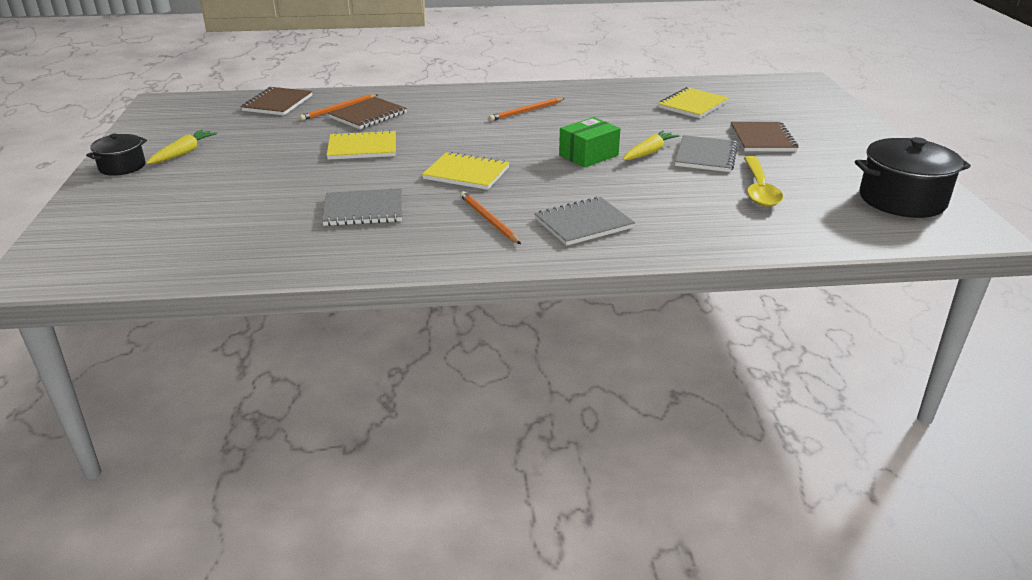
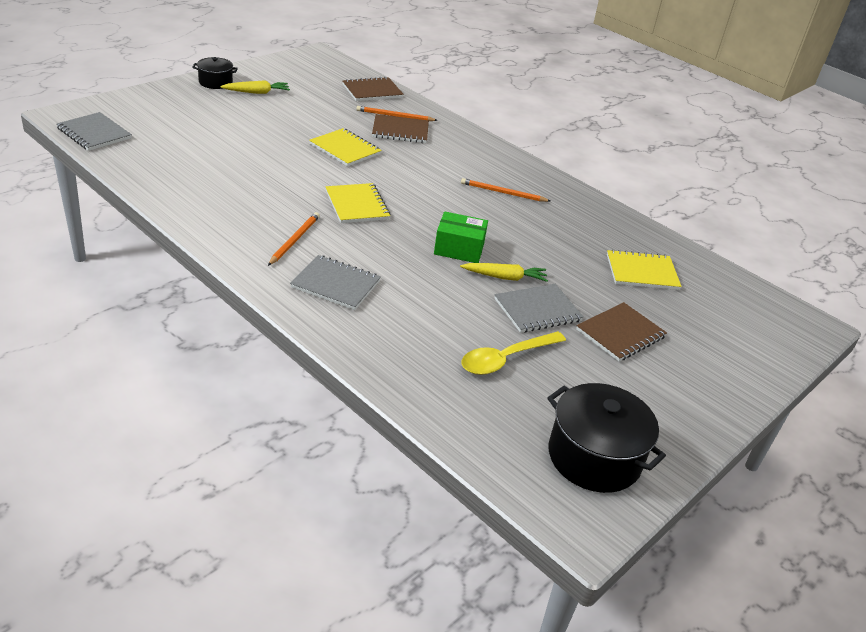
camera: 45 degrees right, 5 degrees up
(363, 210) = (253, 185): grey notebook -> grey notebook (94, 133)

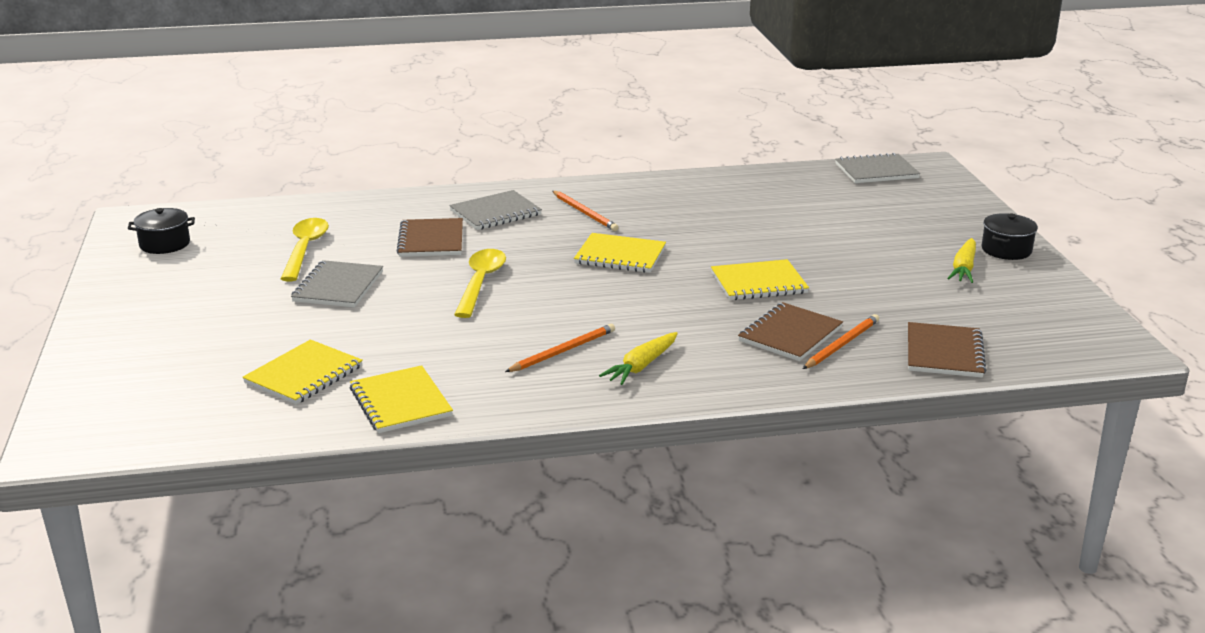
camera: 130 degrees right, 10 degrees down
(459, 249) = (480, 283): green box -> yellow spoon
(504, 277) = (405, 289): yellow carrot -> yellow carrot (641, 366)
(594, 457) = (164, 244): black pot -> black pot, size x0.58
(616, 227) = (401, 402): none -> yellow notebook
(620, 333) = (247, 314): brown notebook -> brown notebook (431, 240)

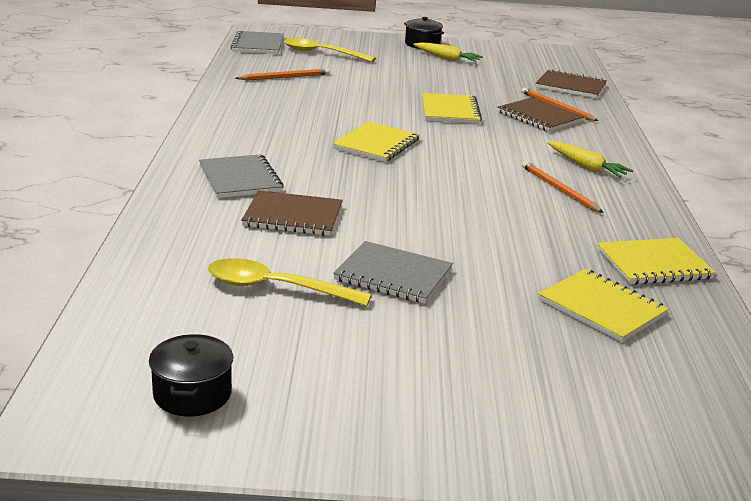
camera: 80 degrees left, 0 degrees up
(480, 283) = (411, 205): yellow spoon -> yellow spoon (321, 53)
(584, 213) = (270, 143): orange pencil -> orange pencil (285, 77)

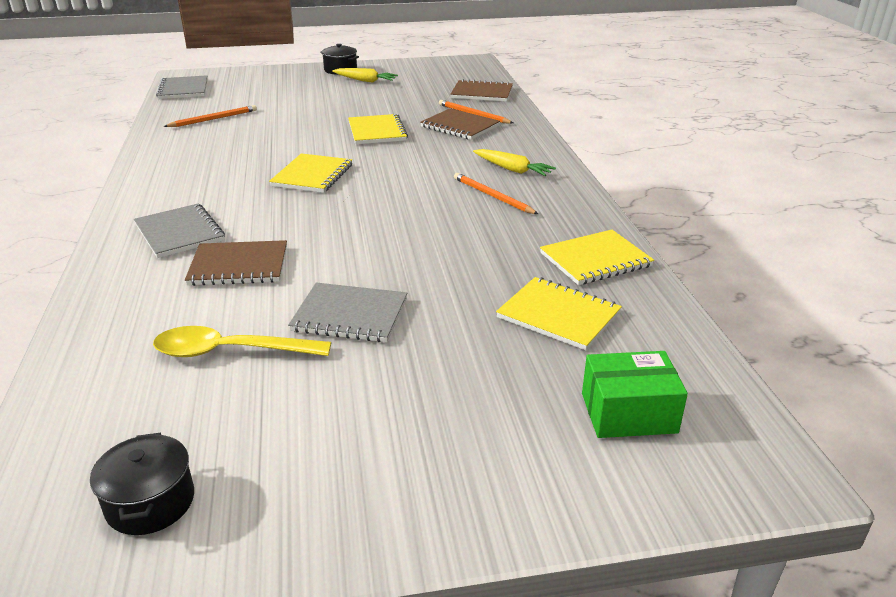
camera: 10 degrees left, 5 degrees up
(321, 53) = (247, 90): yellow spoon -> none
(650, 402) = (628, 413): none -> green box

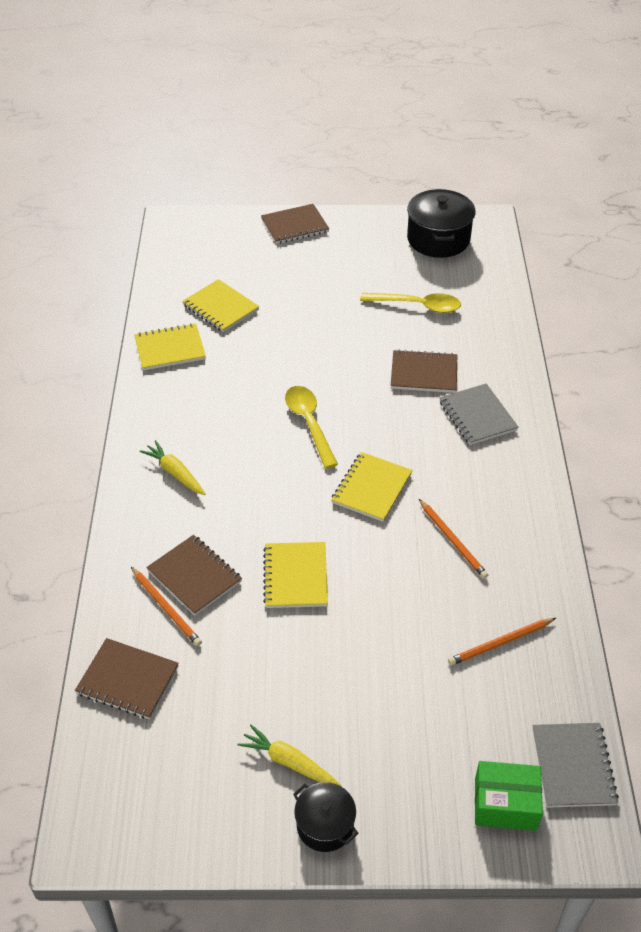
camera: 170 degrees left, 15 degrees up
(150, 502) = (438, 239): black pot -> black pot, size x1.73
(350, 315) = (347, 322): grey notebook -> none
(385, 211) = (309, 423): none -> yellow spoon
(492, 196) = (212, 432): orange pencil -> orange pencil (452, 540)
(494, 497) = (295, 226): none -> brown notebook
(628, 413) = (217, 250): green box -> green box (505, 804)

